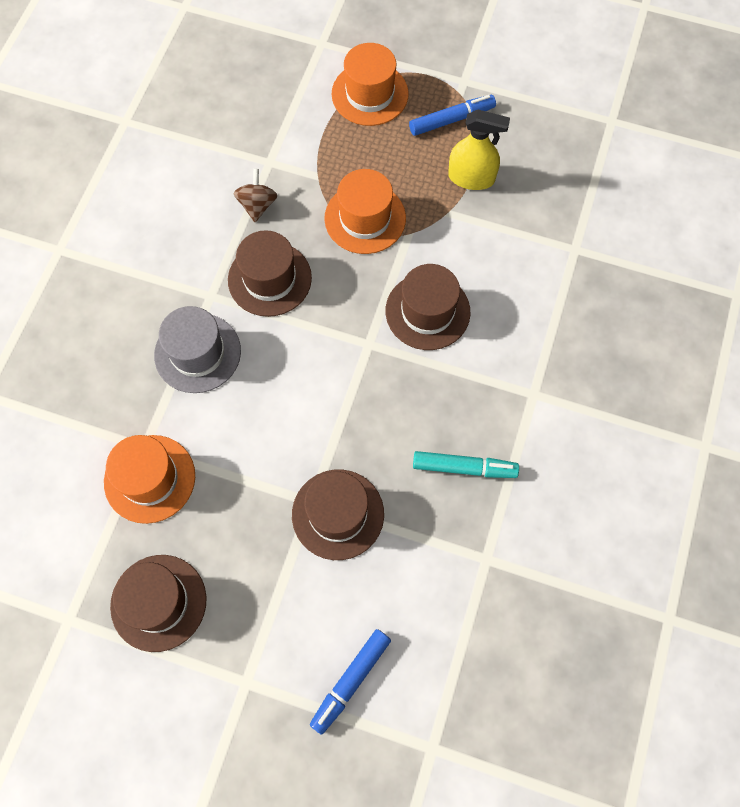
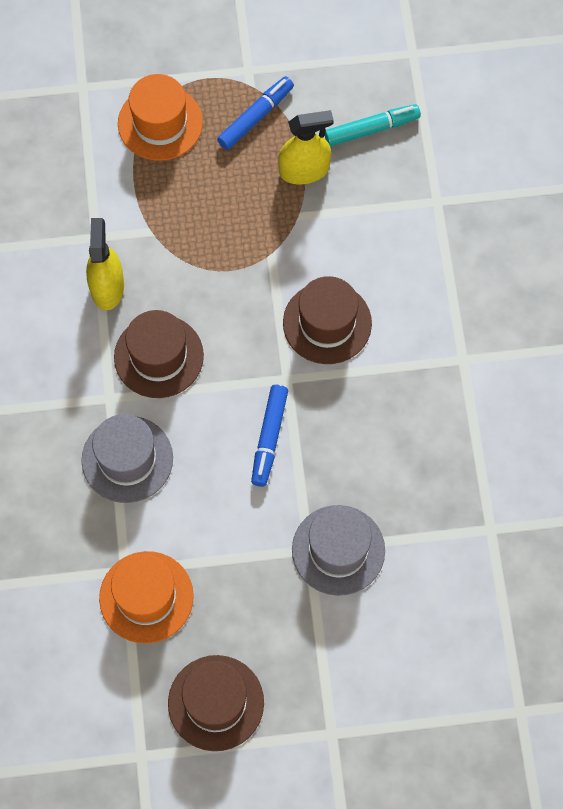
camera: 25 degrees left, 0 degrees up
(257, 205) = (107, 287): brown spinning top -> yellow spray bottle
(338, 514) = (338, 550): brown hat -> grey hat
(350, 681) = (423, 689): blue marker -> blue marker (269, 438)
(365, 218) = (221, 255): orange hat -> none
(464, 468) = (432, 456): turquoise marker -> turquoise marker (371, 129)

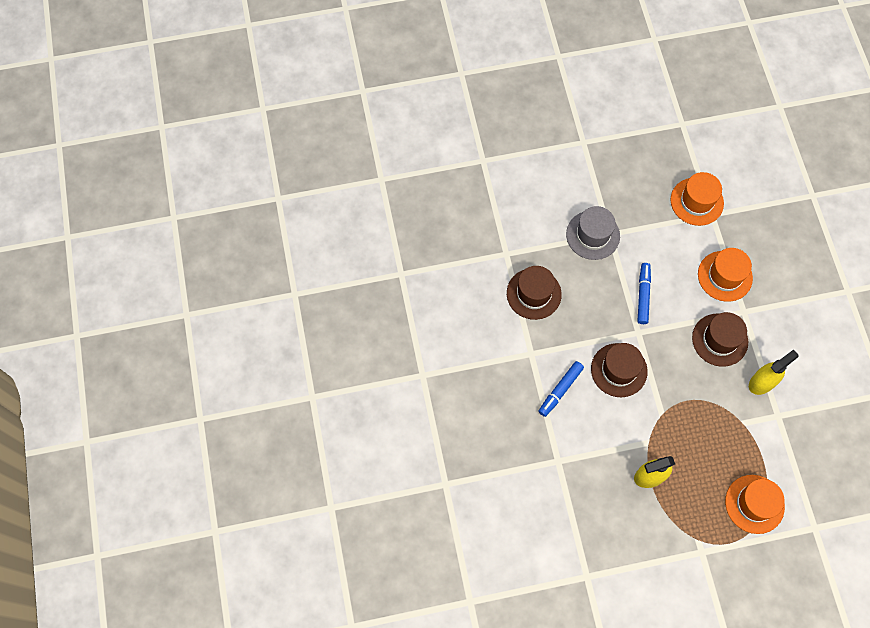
camera: 175 degrees right, 0 degrees up
(107, 287) = (762, 382): yellow spray bottle -> yellow spray bottle turned 120 degrees counterclockwise
(127, 459) = (725, 276): grey hat -> orange hat
(216, 703) = (647, 152): brown hat -> brown hat (533, 294)
(256, 117) = (689, 514): blue marker -> blue marker (560, 390)
(371, 129) = (608, 512): turquoise marker -> none

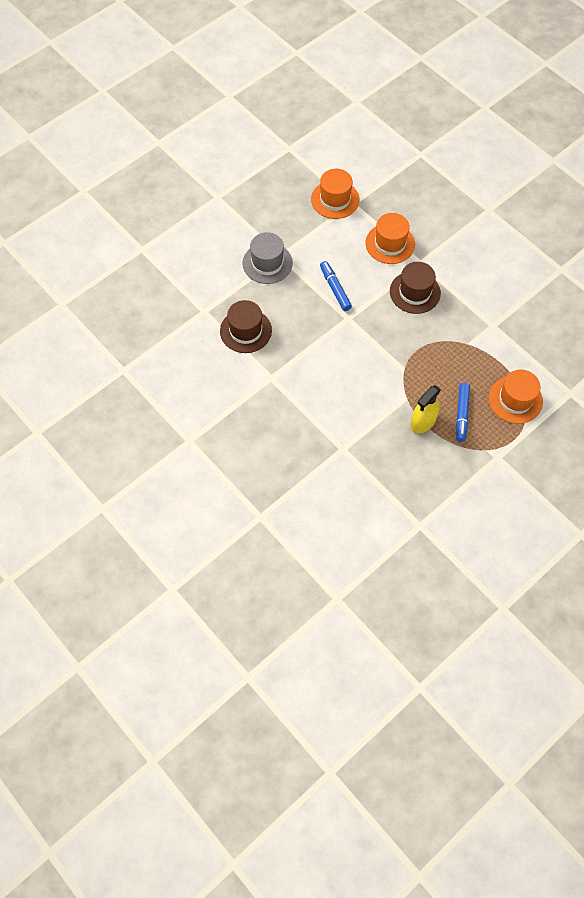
camera: 30 degrees left, 5 degrees down
(560, 390) = (312, 394): blue marker -> blue marker (461, 414)
(619, 370) = (350, 354): brown hat -> none
(762, 382) = (466, 307): yellow spray bottle -> none

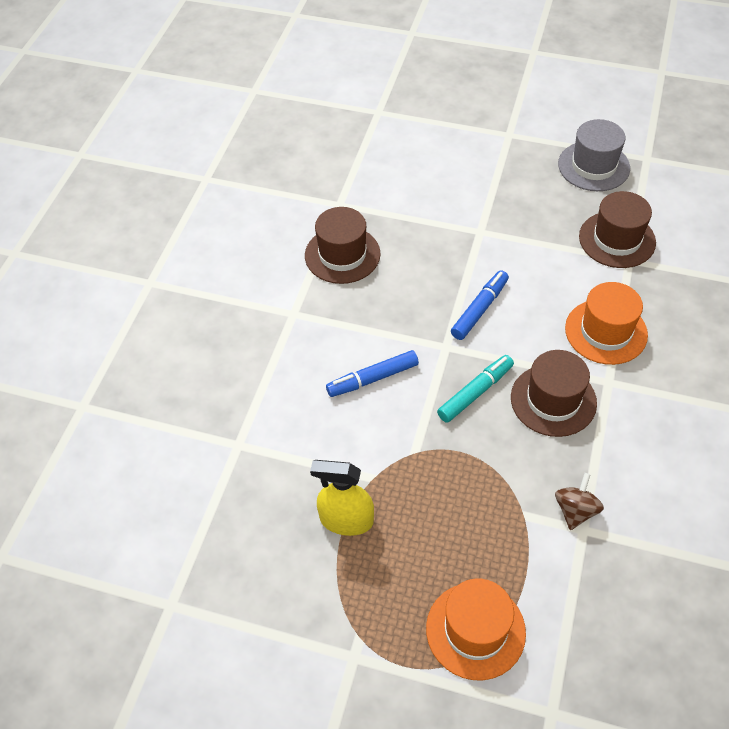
camera: 60 degrees right, 10 degrees down
(267, 263) = (458, 225): grey hat -> grey hat (593, 166)
(335, 199) = (617, 239): orange hat -> brown hat
(386, 322) = (475, 393): none -> turquoise marker
(461, 414) = (394, 565): blue marker -> blue marker (372, 378)
(481, 322) = (575, 510): none -> brown spinning top

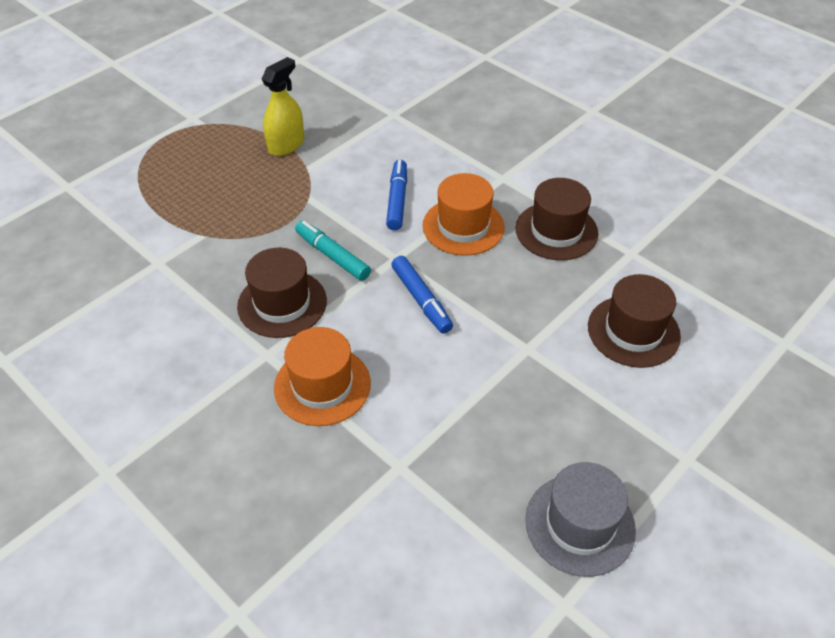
camera: 115 degrees right, 5 degrees down
(475, 393) = (332, 256): turquoise marker -> turquoise marker turned 150 degrees clockwise
(475, 630) = (151, 174): orange hat -> orange hat (463, 226)
(575, 510) = (176, 266): brown spinning top -> none
(617, 239) = (438, 472): brown hat -> brown hat (633, 331)

